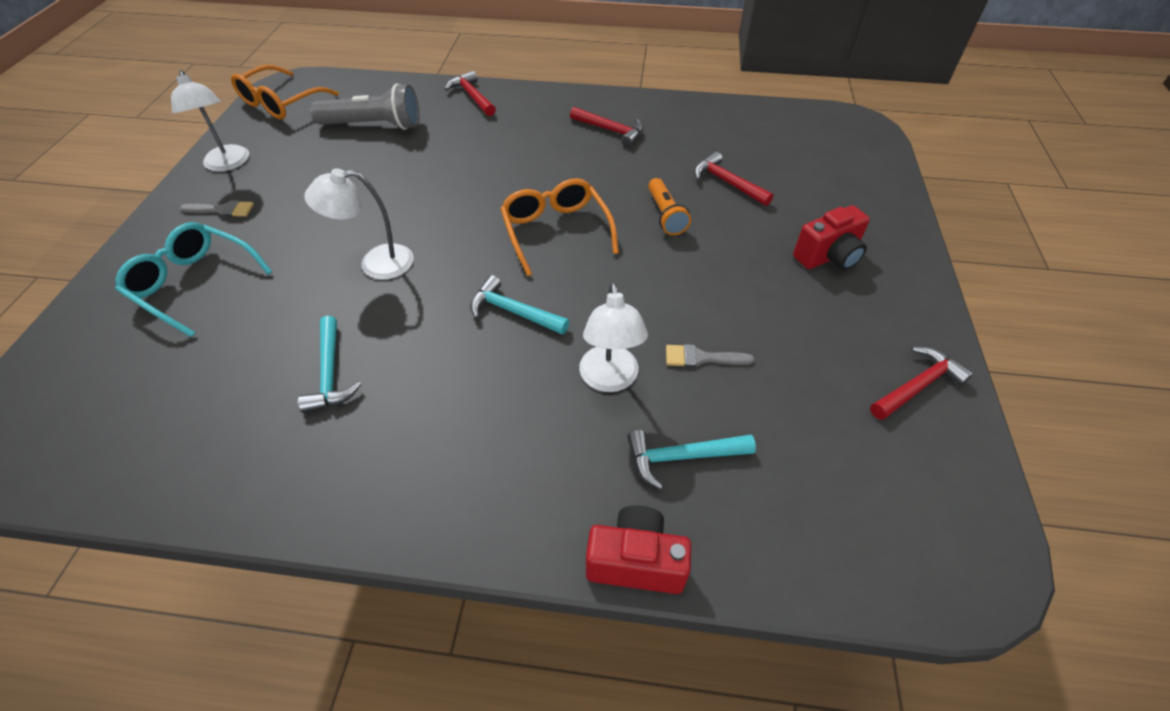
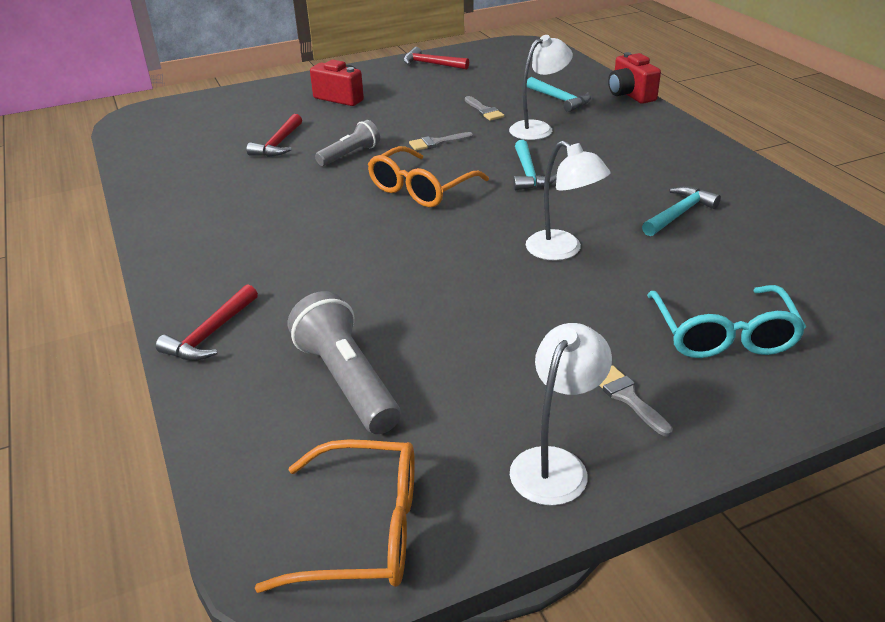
camera: 120 degrees left, 15 degrees down
(610, 130) = (229, 215): red hammer -> none
(643, 280) = (437, 142): none -> grey brush
(665, 215) = (350, 155): orange flashlight -> grey flashlight

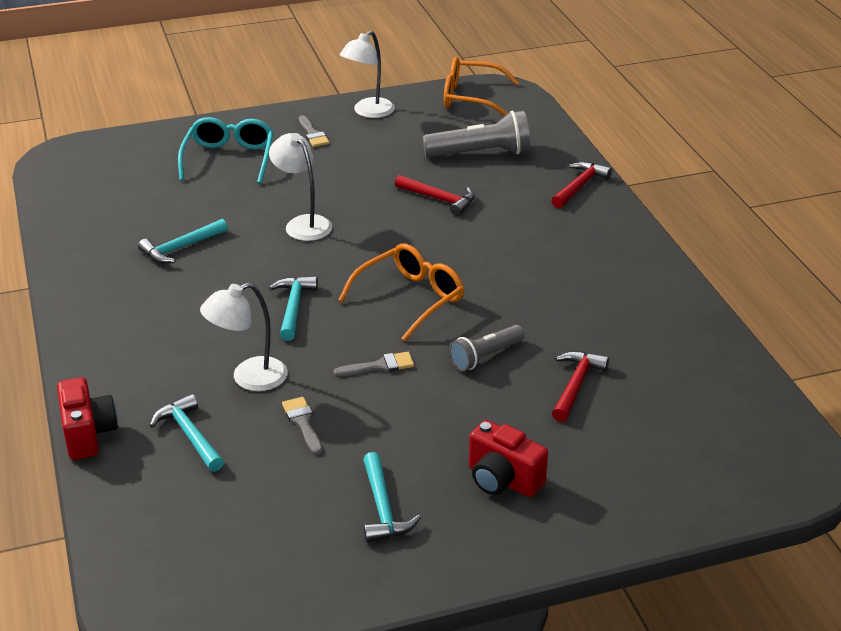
camera: 175 degrees left, 0 degrees up
(347, 381) = (481, 154): grey flashlight -> grey flashlight turned 75 degrees counterclockwise
(417, 83) = (383, 508): none -> turquoise hammer
(431, 64) = (348, 567): red hammer -> red hammer (439, 199)

